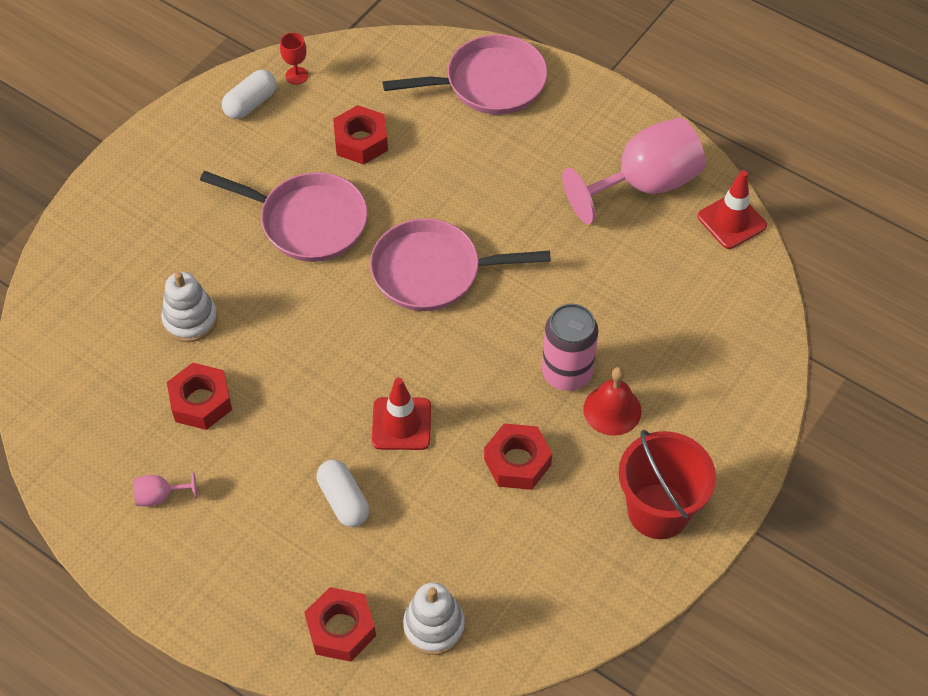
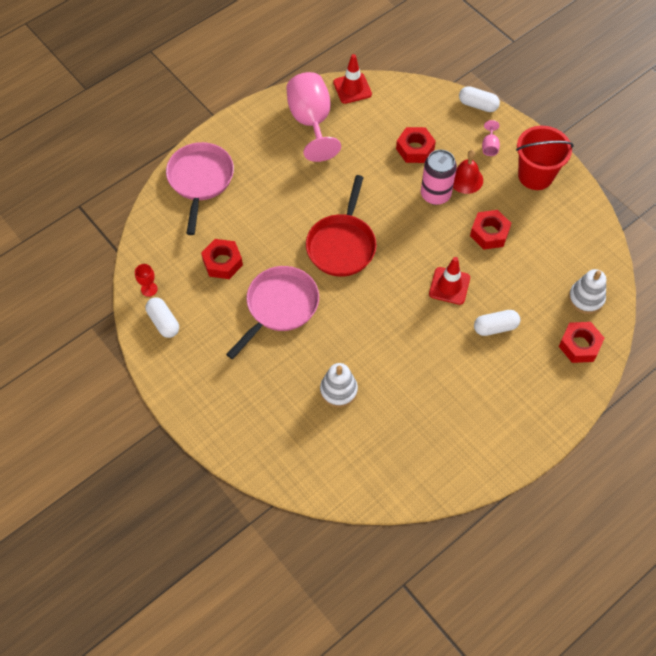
camera: 75 degrees left, 5 degrees up
(160, 496) = (470, 429): pink goblet -> pink goblet (489, 146)
(201, 402) = (405, 394): red nut -> red nut (415, 149)
(433, 271) = (342, 245): pink pan -> red pan
(773, 399) = (478, 105): none -> white capsule

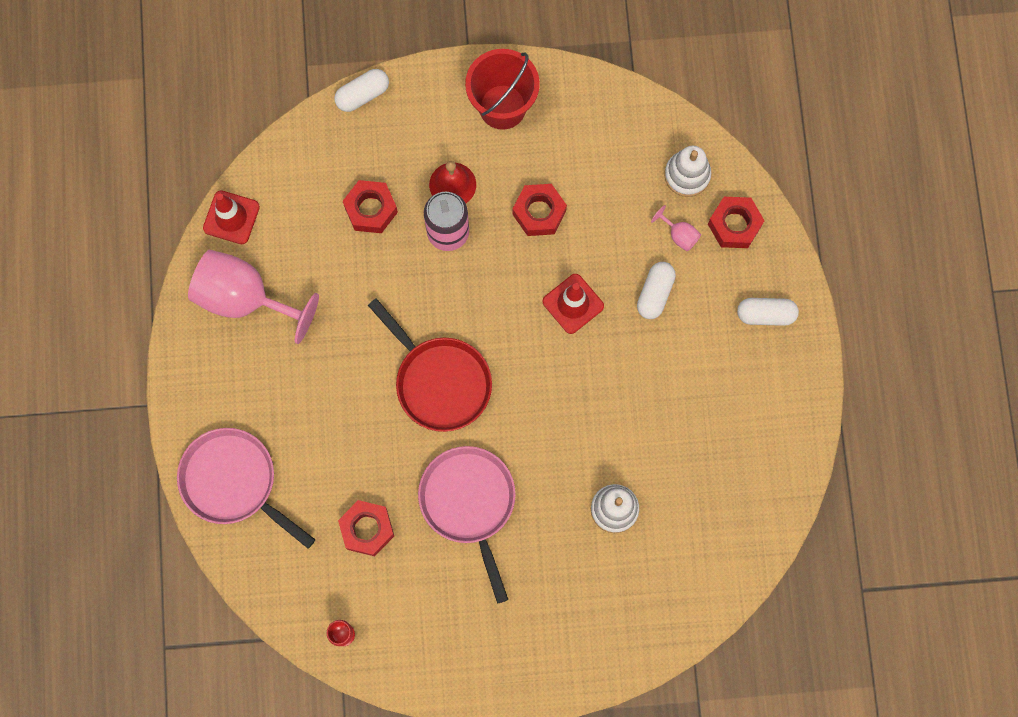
camera: 55 degrees left, 15 degrees up
(163, 322) = (398, 644): white capsule -> white capsule (765, 314)
(489, 146) = (428, 125): pink goblet -> pink goblet (679, 235)

